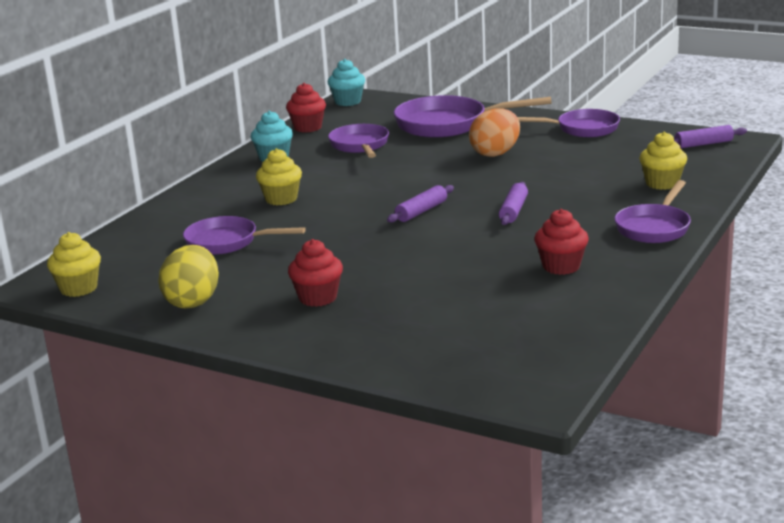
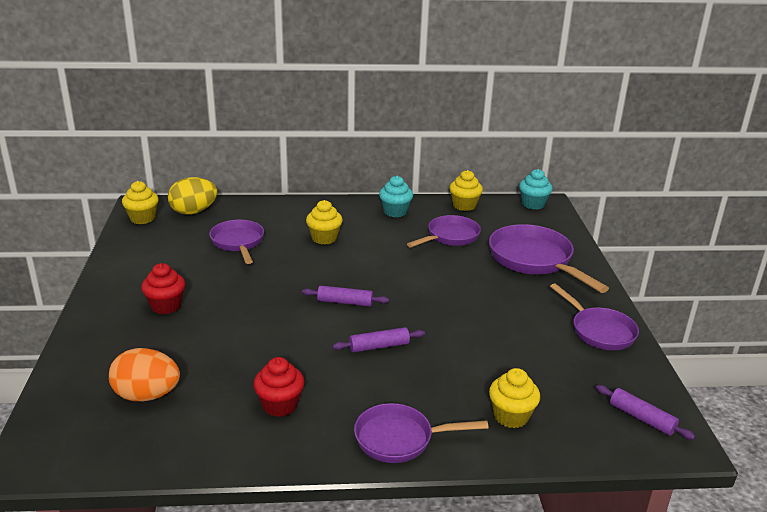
camera: 55 degrees right, 5 degrees up
(193, 301) = (140, 261): yellow egg -> yellow egg (193, 212)
(308, 127) = (464, 206): red cupcake -> yellow cupcake
(495, 153) = (494, 301): orange egg -> orange egg (147, 395)

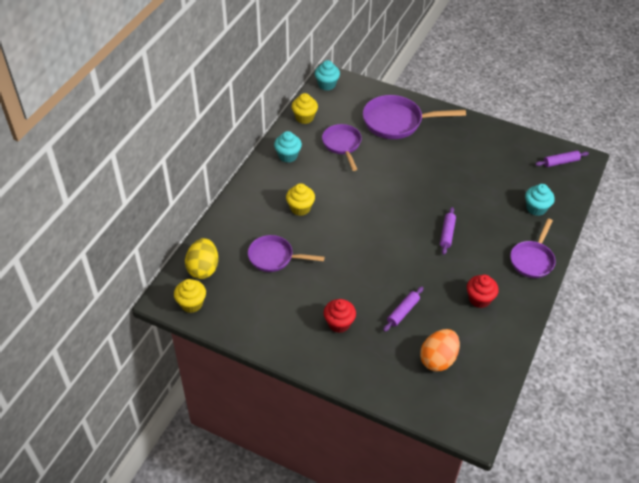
camera: 60 degrees left, 20 degrees up
(345, 302) = (390, 230): purple rolling pin -> purple rolling pin (403, 312)
(511, 416) = (536, 208): yellow cupcake -> turquoise cupcake
(599, 331) = (484, 136): purple pan -> none

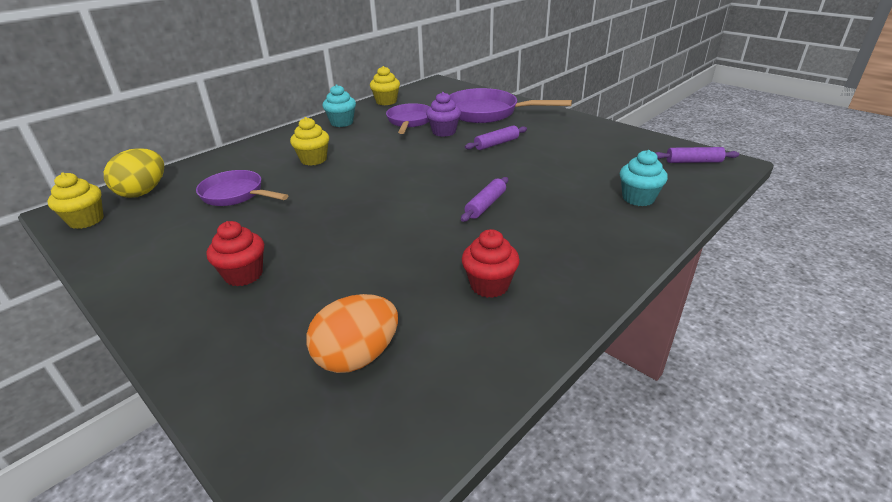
camera: 20 degrees right, 15 degrees down
(327, 84) = (430, 85): turquoise cupcake -> none
(377, 155) = (444, 132): none -> purple cupcake
(403, 312) = (352, 278): purple rolling pin -> purple rolling pin (496, 144)
(532, 259) = (608, 252): purple pan -> none

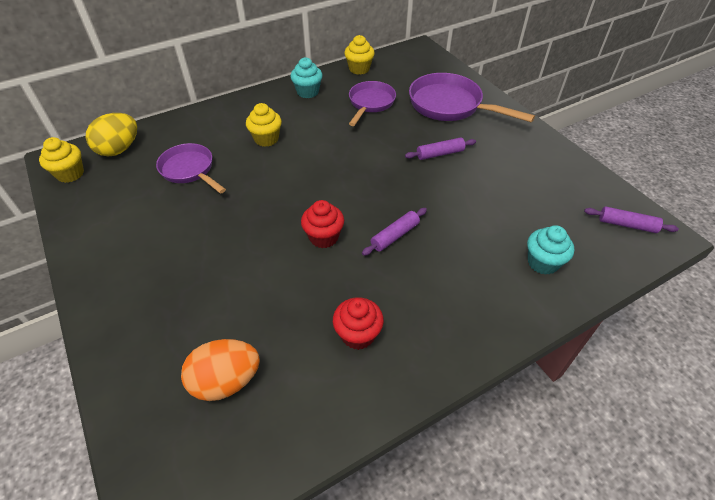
camera: 15 degrees right, 15 degrees up
(244, 275) = (169, 268): red cupcake -> red cupcake (323, 237)
(444, 132) = (397, 125): purple cupcake -> none

